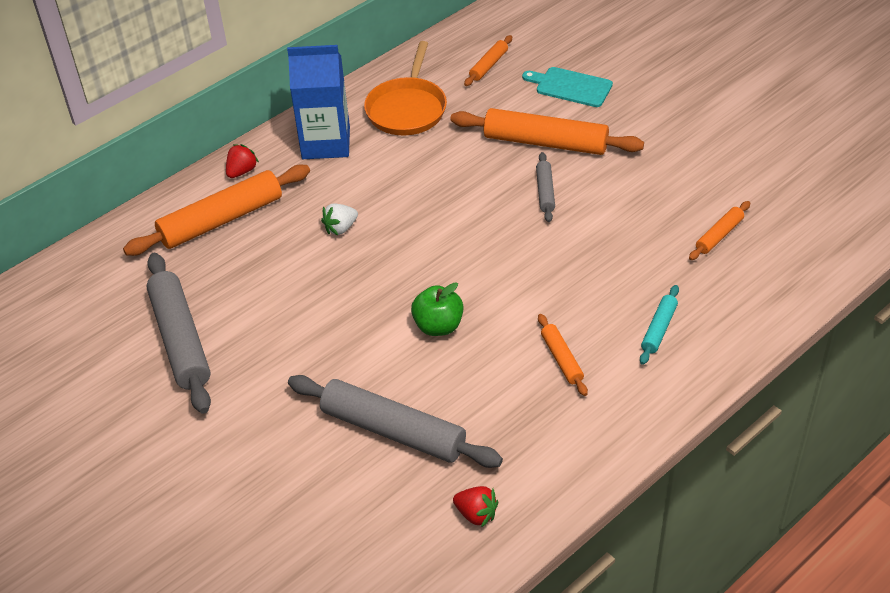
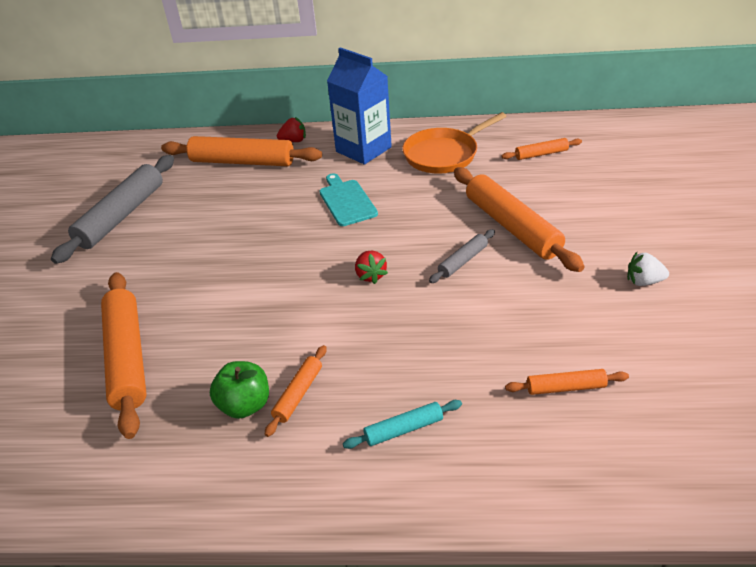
camera: 45 degrees right, 5 degrees down
(340, 228) = (296, 205): white strawberry -> white strawberry (643, 281)
(393, 431) = (127, 358): grey rolling pin -> orange rolling pin
(438, 326) = (257, 307): green apple -> green apple (245, 405)
(476, 514) = (77, 464): red strawberry -> red strawberry (370, 275)
(570, 87) = (587, 198): turquoise cutting board -> turquoise cutting board (346, 201)

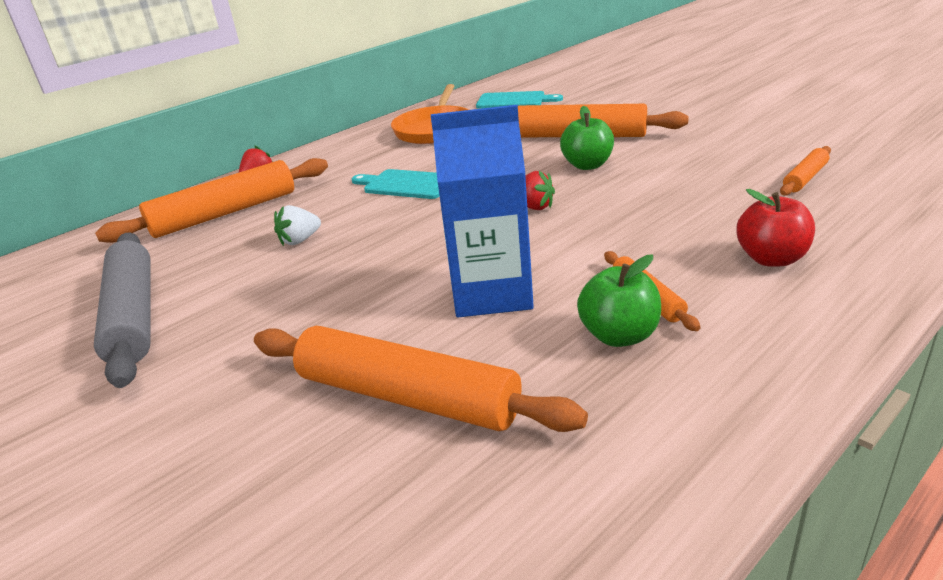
camera: 45 degrees left, 10 degrees down
(363, 149) = (350, 155): blue carton -> blue carton (492, 293)
(403, 429) = (771, 259): turquoise rolling pin -> red apple
(463, 261) = (587, 165): grey rolling pin -> green apple
(541, 154) = (514, 101): orange rolling pin -> turquoise cutting board
(643, 281) = (723, 118): white strawberry -> white strawberry (300, 240)

